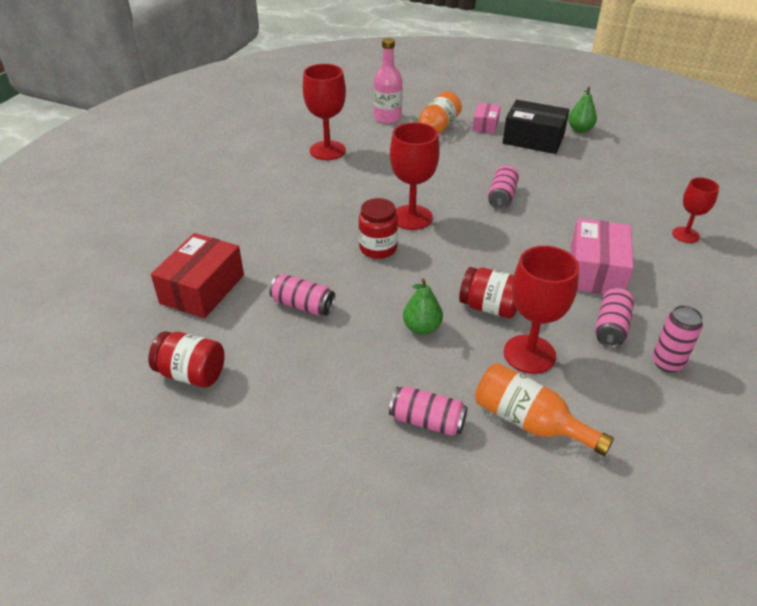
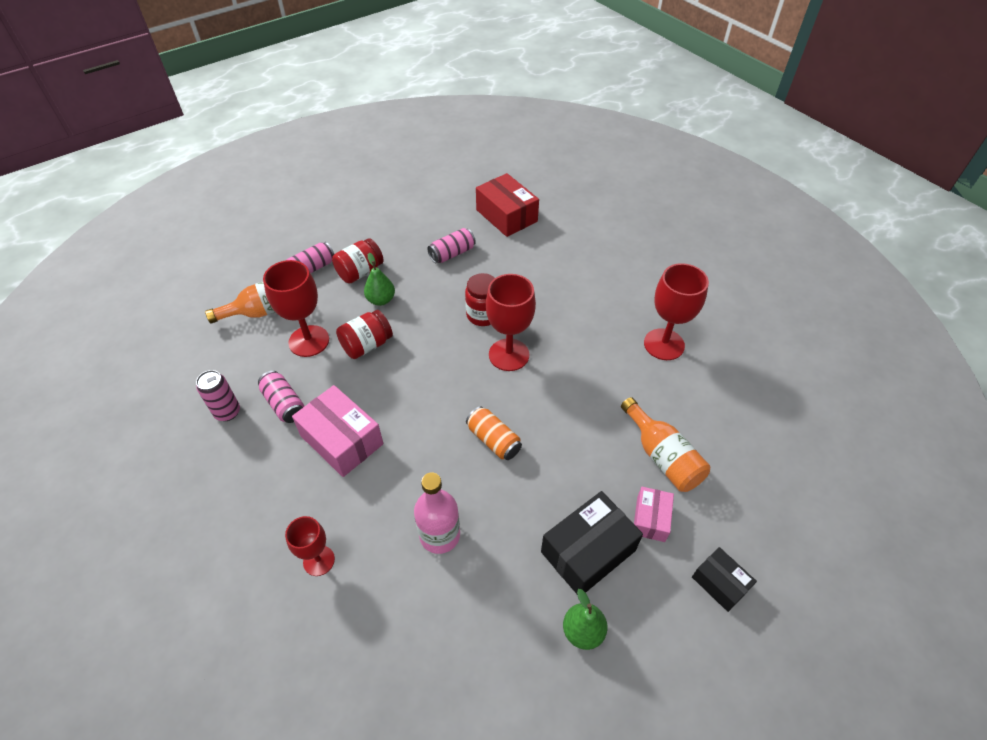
camera: 120 degrees right, 10 degrees up
(191, 374) = (433, 195): red jar -> red jar (360, 272)
(387, 118) = (717, 426): pink bottle -> pink bottle (439, 535)
(485, 125) = (651, 519): pink box -> pink box turned 60 degrees clockwise
(498, 100) = (720, 583): none -> black box
(502, 197) = (493, 440): pink can -> orange can

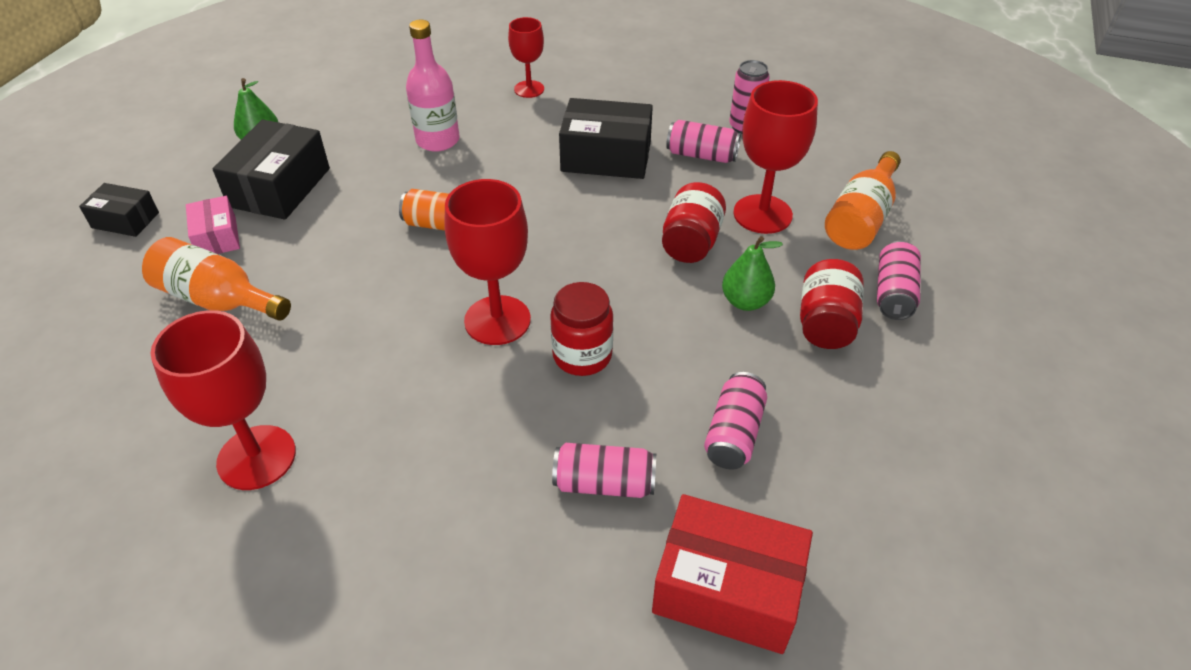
camera: 145 degrees right, 5 degrees down
(342, 440) = (606, 157): pink box -> black box
(519, 262) = (604, 483): none -> pink can

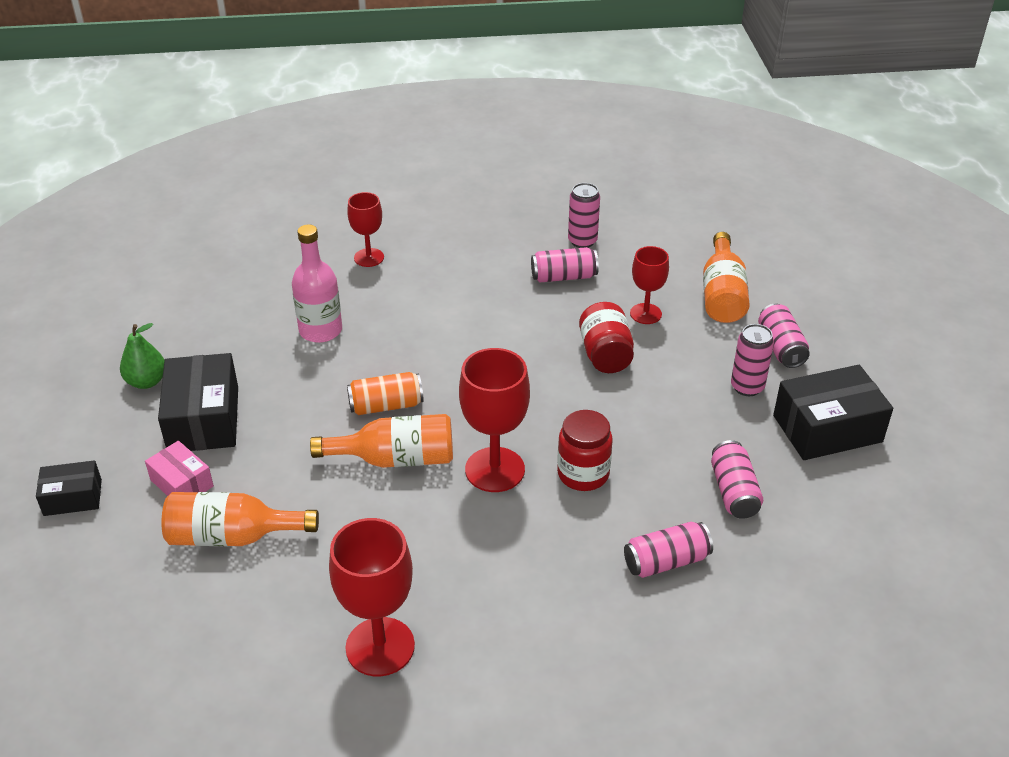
camera: 25 degrees left, 5 degrees down
(413, 278) = (396, 459): none -> orange bottle
(606, 157) = (484, 301): black box -> black box (827, 429)
(727, 589) = (797, 598): red box -> none
(745, 302) = (678, 389): green pear -> none
(762, 214) = (645, 314): red goblet -> red goblet, size x0.61
(825, 323) = (747, 387): red jar -> pink can

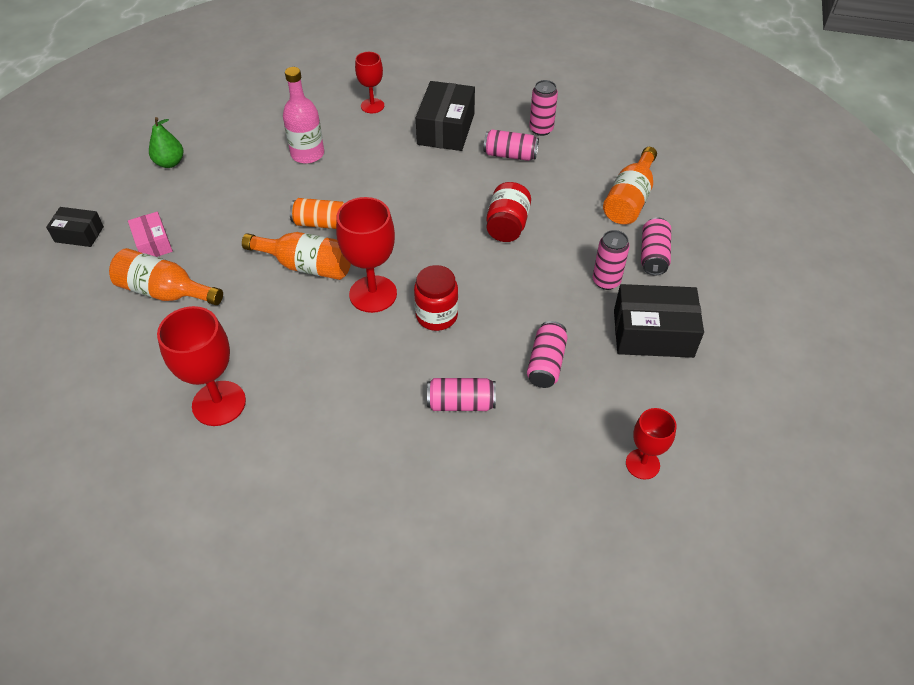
camera: 20 degrees right, 10 degrees up
(203, 419) = (192, 200): black box -> black box (446, 129)
(645, 314) = (558, 200): red goblet -> red goblet (642, 464)

